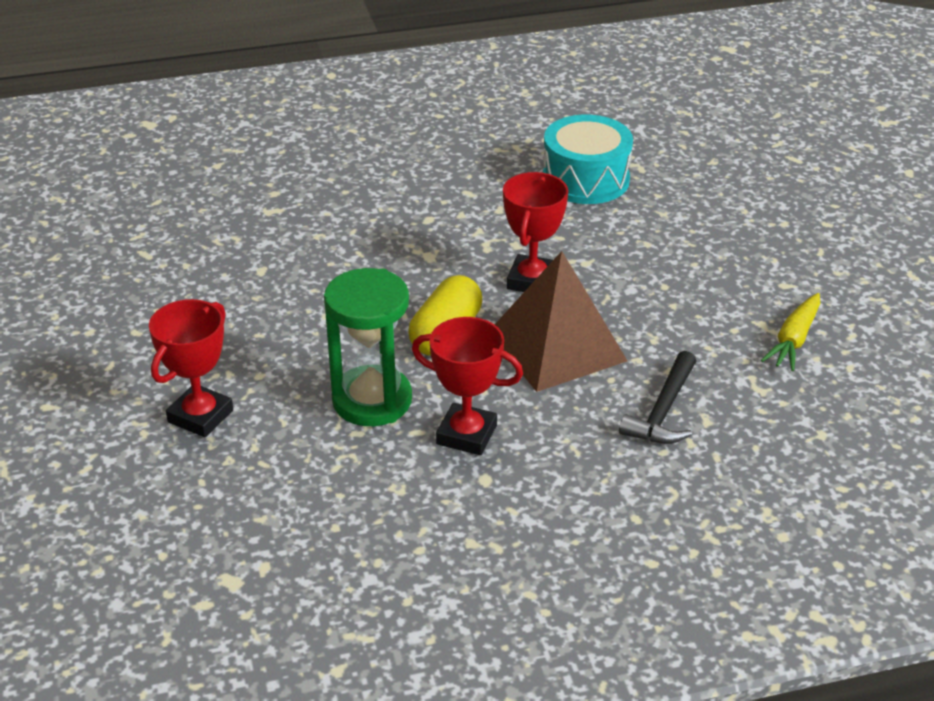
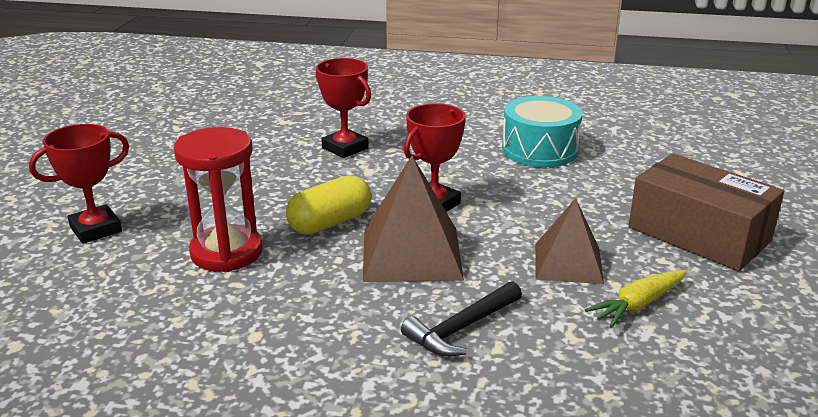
camera: 25 degrees right, 10 degrees down
(372, 400) = (226, 252): green hourglass -> red hourglass
(466, 434) = (274, 297): red trophy -> red trophy (345, 148)
(706, 313) = (568, 263): none -> brown pyramid
(799, 246) = (699, 234): none -> brown box

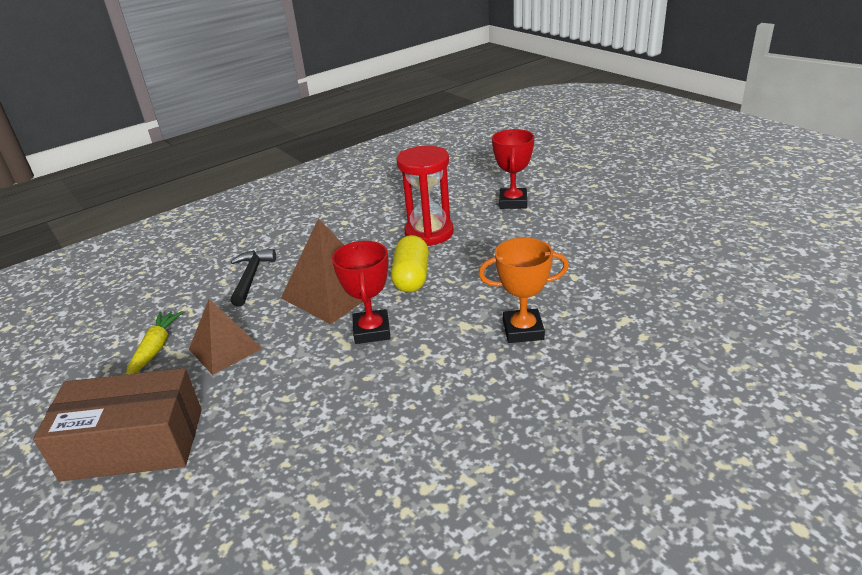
camera: 135 degrees right, 5 degrees up
(345, 148) = (523, 330): red trophy -> orange trophy
(539, 150) = (369, 456): turquoise drum -> none

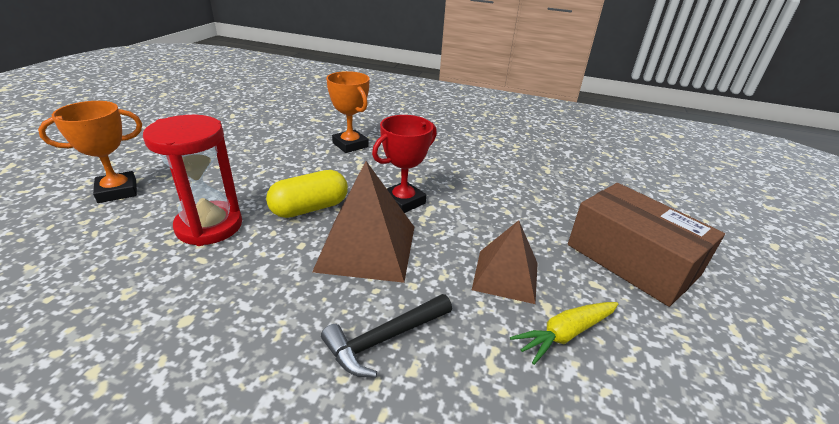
camera: 130 degrees left, 0 degrees up
(513, 202) = (117, 191): red trophy -> orange trophy

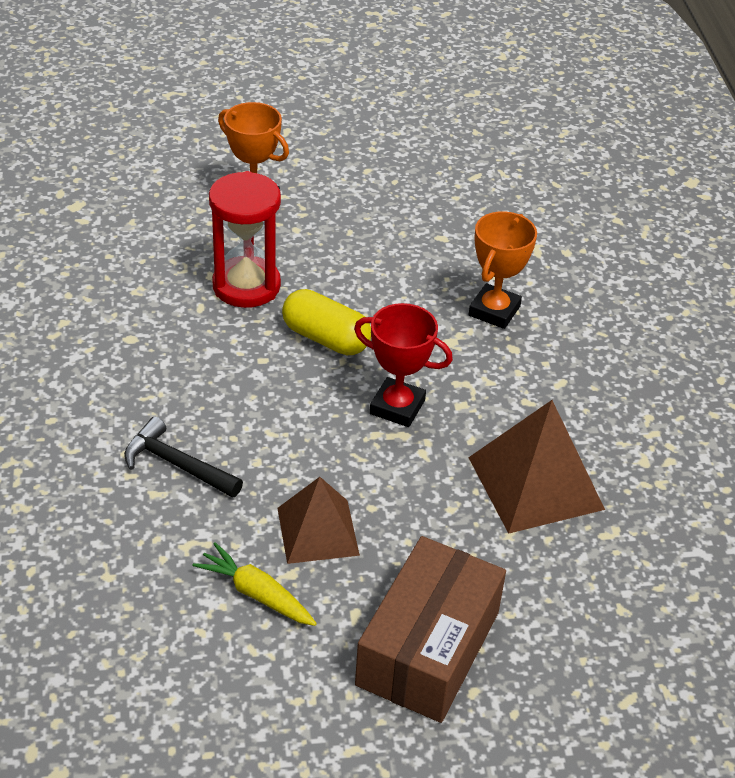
camera: 65 degrees right, 10 degrees up
(367, 248) = (290, 408): brown pyramid -> brown pyramid (535, 483)

